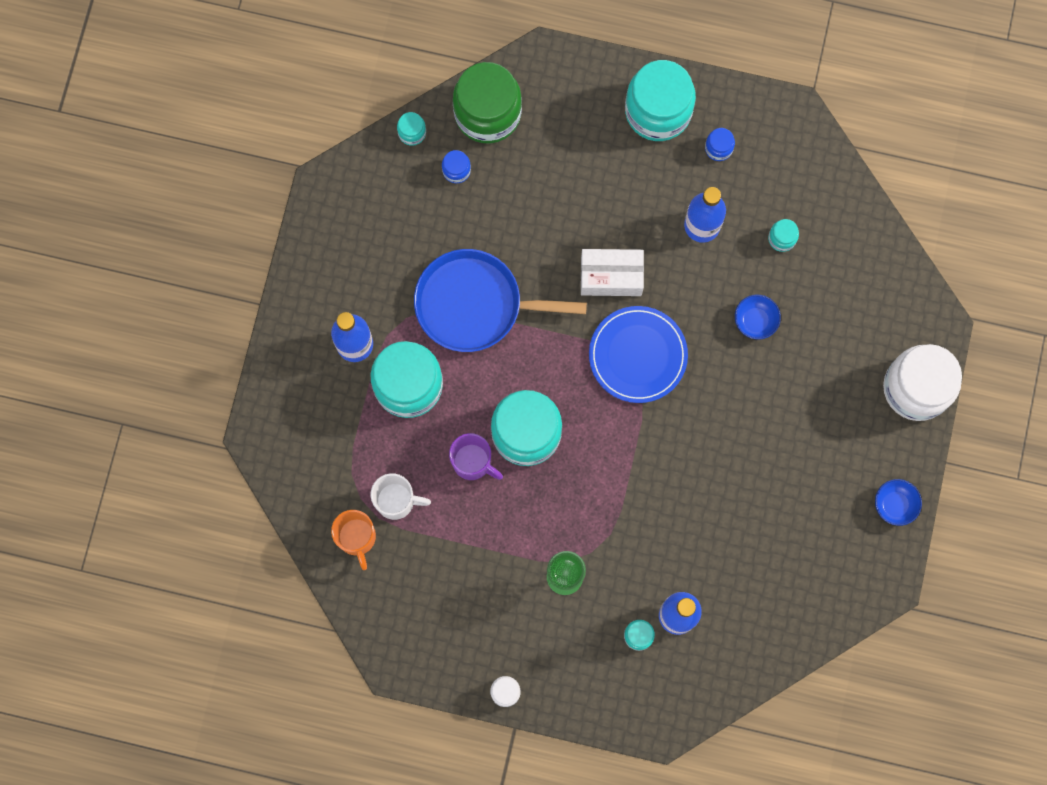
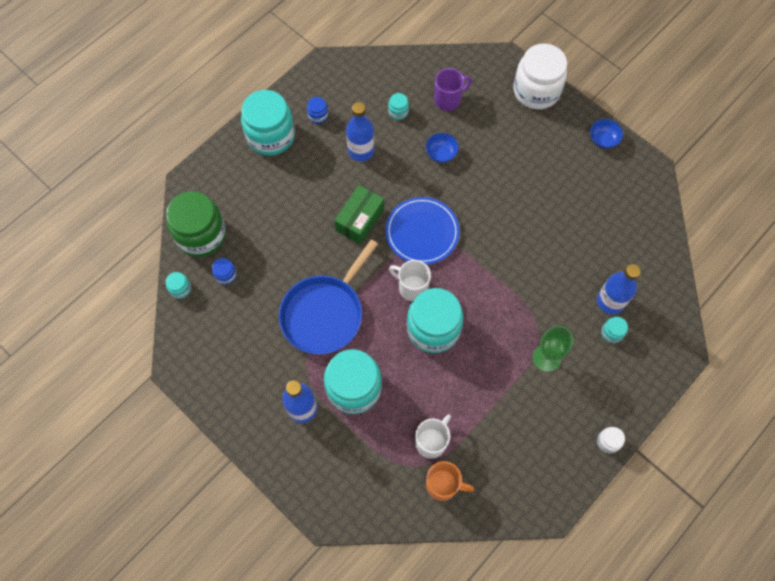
camera: 60 degrees left, 10 degrees down
(473, 462) = (433, 374): purple mug -> purple mug (448, 100)
(562, 382) = (412, 287): none -> white mug
(611, 276) = (360, 220): white box -> green box

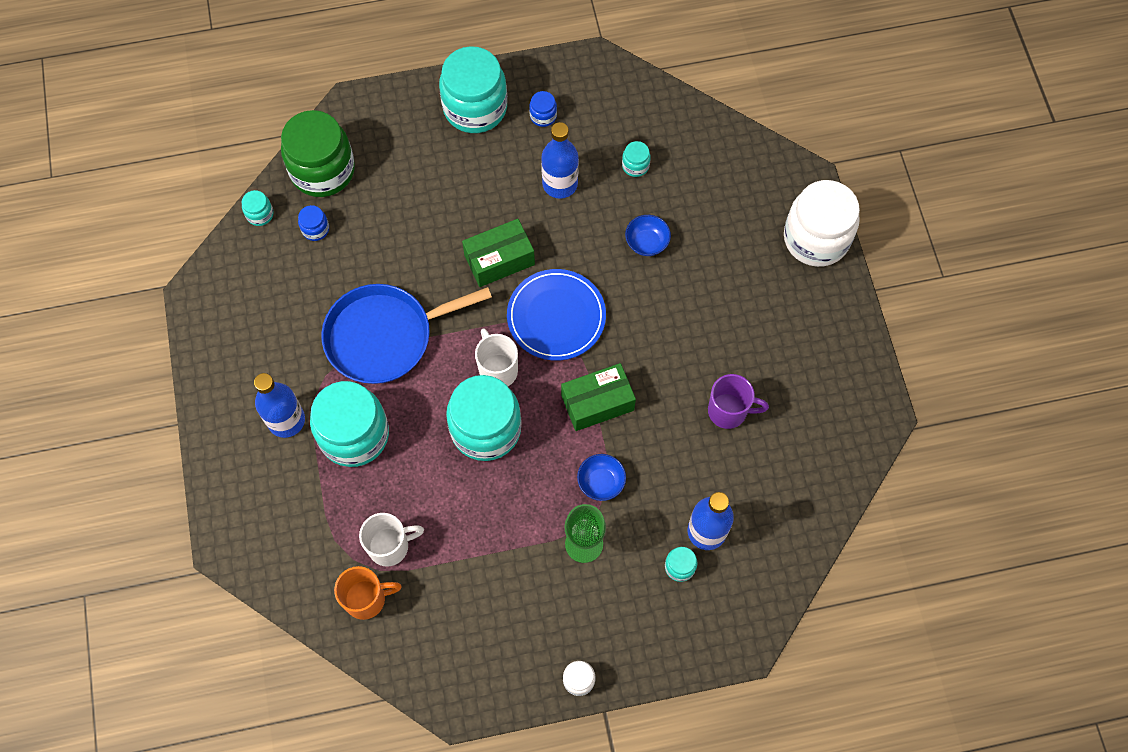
camera: 35 degrees right, 0 degrees up
(443, 485) = (366, 599): orange mug -> orange mug turned 60 degrees counterclockwise
(448, 100) = (703, 186): purple mug -> purple mug (729, 411)
(487, 268) = (597, 403): none -> green box
(603, 139) = (850, 344): blue bowl -> blue bowl (601, 482)

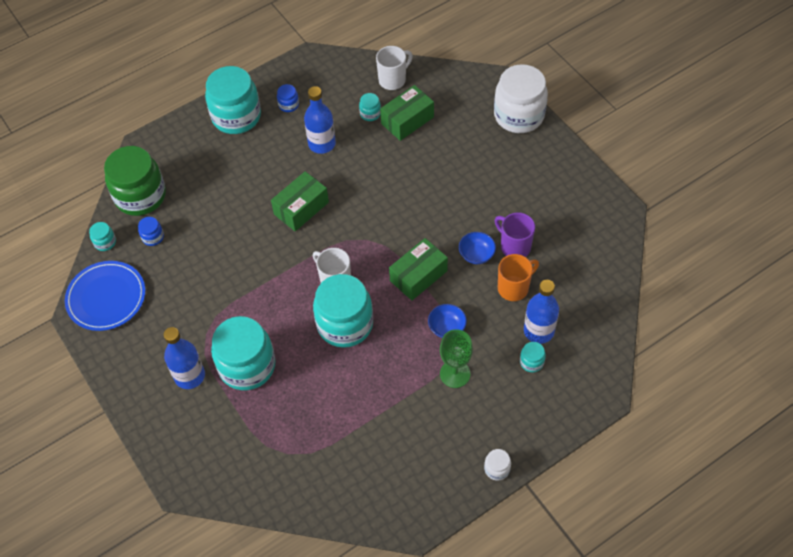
camera: 20 degrees left, 10 degrees down
(366, 599) = (310, 477): orange mug -> orange mug (514, 288)
(385, 336) = (239, 290): blue pan -> none
(390, 546) = (311, 433): white mug -> white mug (393, 80)
(556, 316) = (361, 230): blue plate -> blue plate (106, 297)
(647, 242) = (402, 159): blue bowl -> blue bowl (476, 254)
(676, 192) = (407, 120): none -> green box
(729, 411) = (514, 246): purple mug -> purple mug turned 120 degrees counterclockwise

